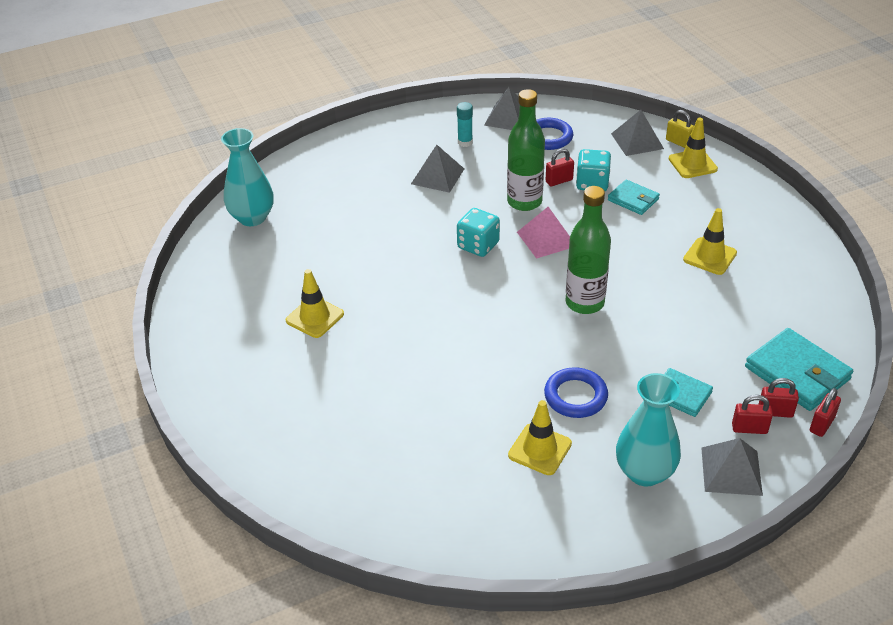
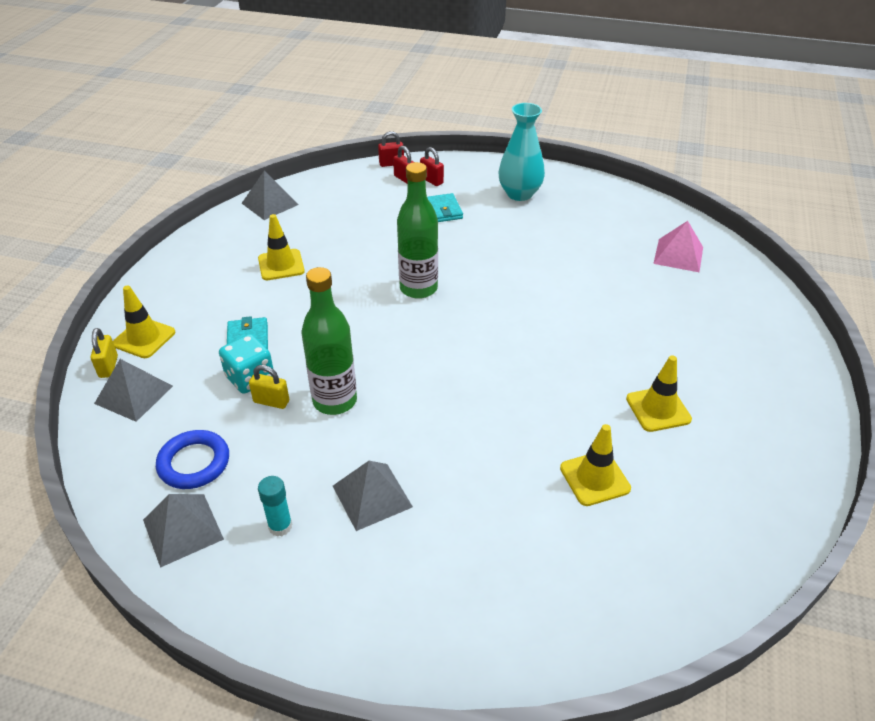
camera: 140 degrees left, 0 degrees up
(252, 217) = (646, 592): turquoise vase -> none
(478, 245) = (435, 385): turquoise dice -> none
(540, 449) = (568, 231): yellow traffic cone -> yellow traffic cone (594, 478)
(546, 239) = (371, 353): pink pyramid -> pink pyramid (678, 255)
(559, 181) = (271, 401): red padlock -> yellow padlock
(575, 396) = (508, 243): blue ring -> none
(731, 471) = (471, 173): grey pyramid -> grey pyramid (270, 204)
(797, 373) = (360, 185): turquoise wallet -> none

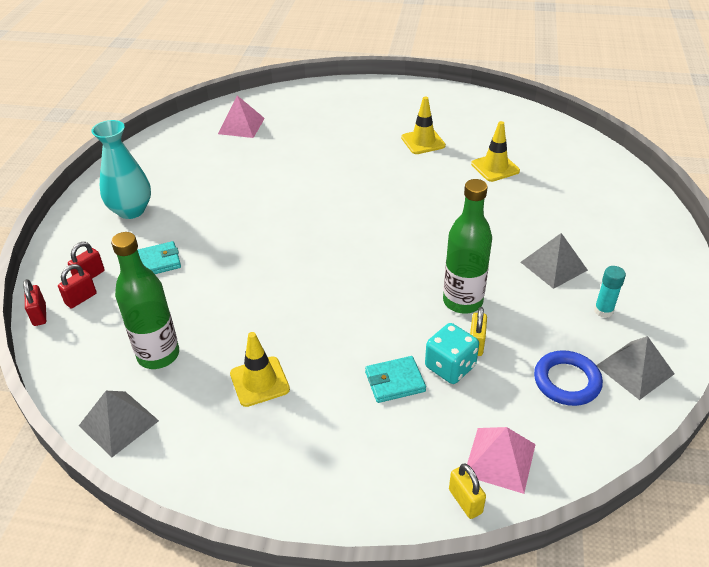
camera: 95 degrees left, 0 degrees up
(108, 367) = (465, 501): yellow padlock -> yellow padlock turned 75 degrees clockwise
(133, 394) = (500, 459): grey pyramid -> pink pyramid
(144, 338) = (410, 481): yellow traffic cone -> none
(418, 288) = (296, 266): green bottle -> green bottle (158, 355)

